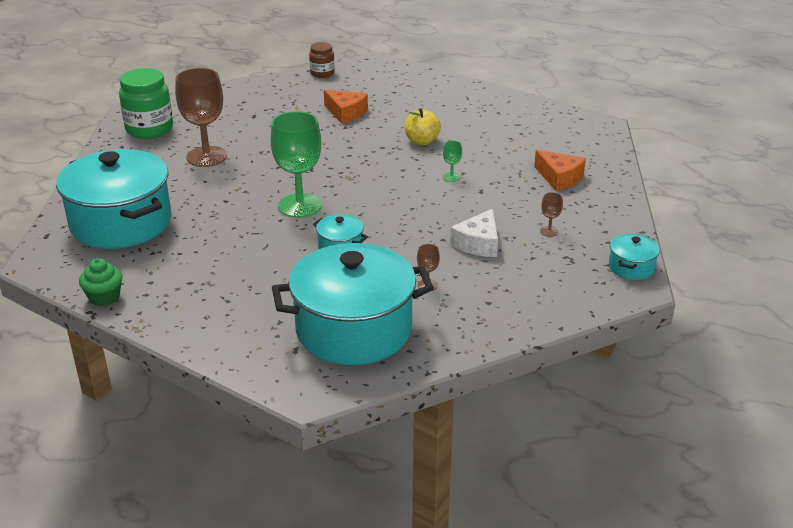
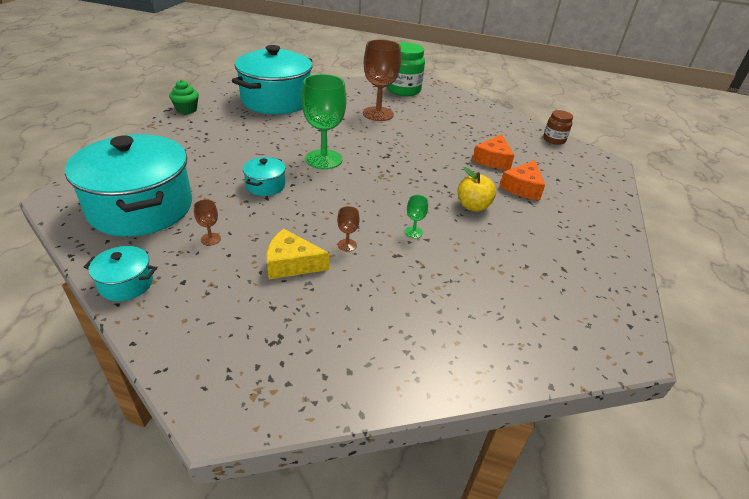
camera: 70 degrees right, 5 degrees up
(478, 243) = (291, 263): white cheese -> yellow cheese
(549, 231) = (331, 316): brown goblet -> brown goblet (347, 245)
(559, 178) = (459, 316): orange cheese -> orange cheese (522, 187)
(631, 267) = (266, 405): turquoise pot -> turquoise pot (126, 284)

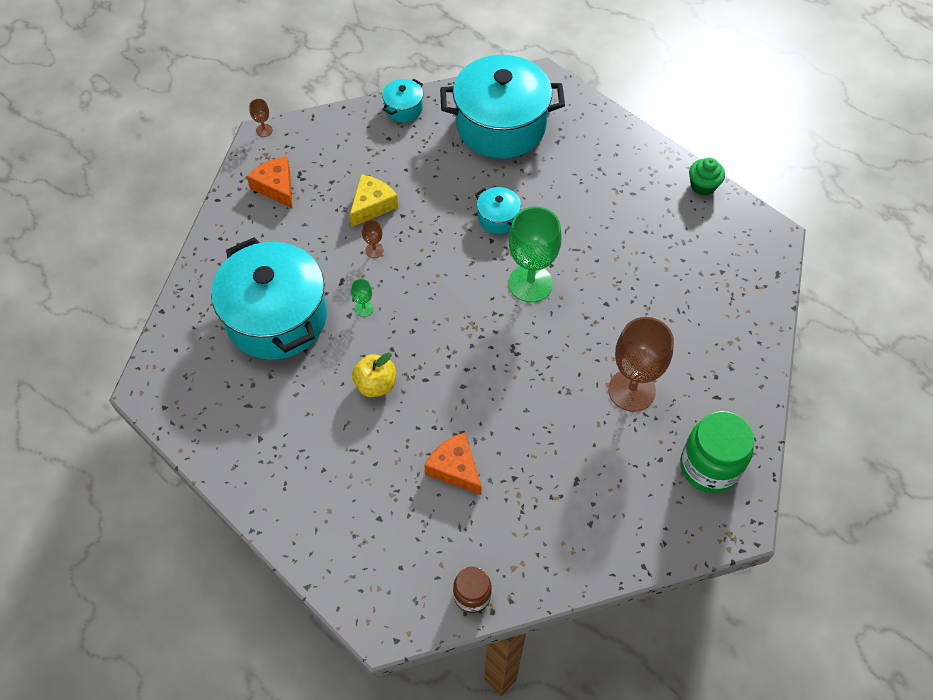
camera: 120 degrees right, 20 degrees up
(210, 239) = (432, 162): brown goblet -> brown goblet (264, 130)
(276, 101) = (708, 282): turquoise pot -> turquoise pot (277, 317)
(522, 187) = (383, 461): orange cheese -> orange cheese (276, 187)

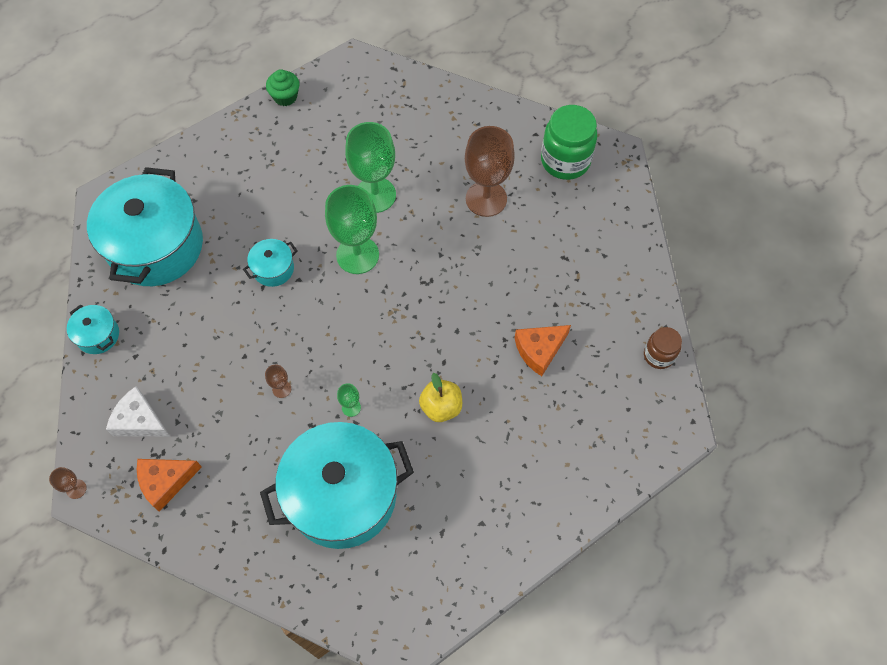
camera: 80 degrees left, 5 degrees up
(329, 156) = (140, 420): none -> white cheese
(372, 205) = (222, 384): yellow cheese -> none
(606, 286) = (375, 195): none -> green goblet

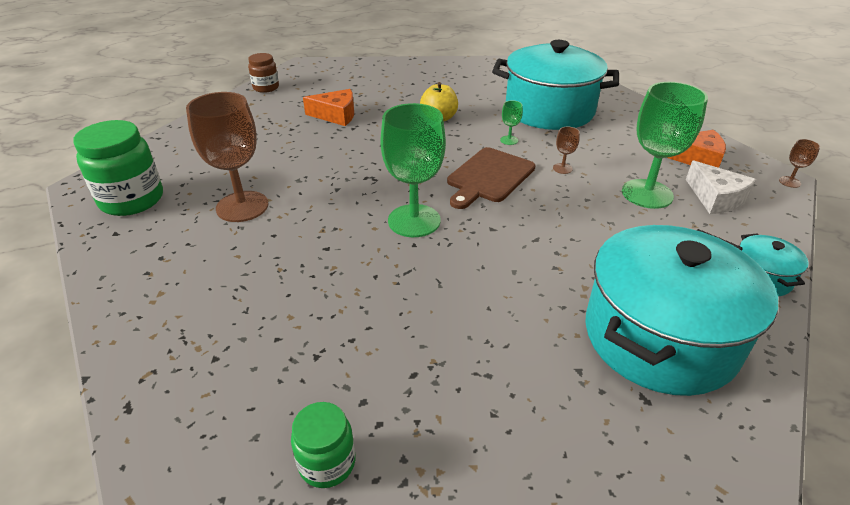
camera: 145 degrees left, 25 degrees down
(273, 269) = (513, 248): turquoise pot -> none
(285, 97) = (327, 463): green cupcake -> green jar
(336, 339) = (489, 177): none -> brown cutting board
(375, 195) = (341, 261): green goblet -> green goblet (647, 194)

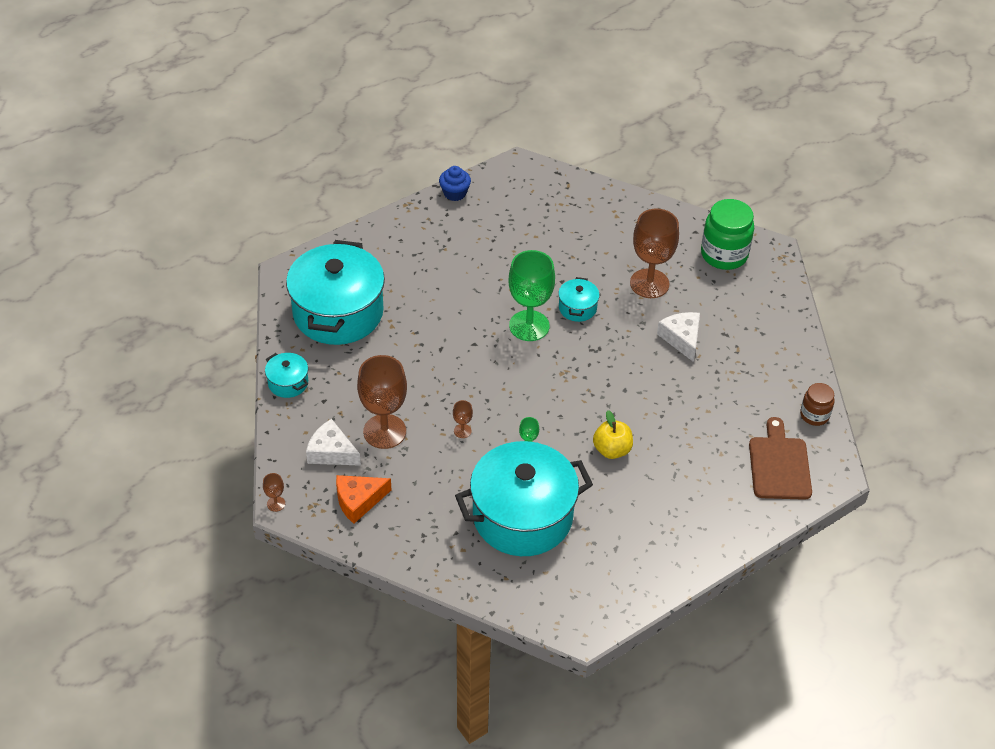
camera: 145 degrees right, 10 degrees up
(283, 156) = (682, 338): none -> white cheese
(327, 463) = (455, 193): green jar -> blue cupcake
(336, 115) = (702, 407): orange cheese -> none
(343, 216) = (577, 308): none -> turquoise pot
(489, 177) = (511, 392): brown cutting board -> brown cutting board (779, 465)
(647, 194) = (384, 431): green goblet -> brown goblet

